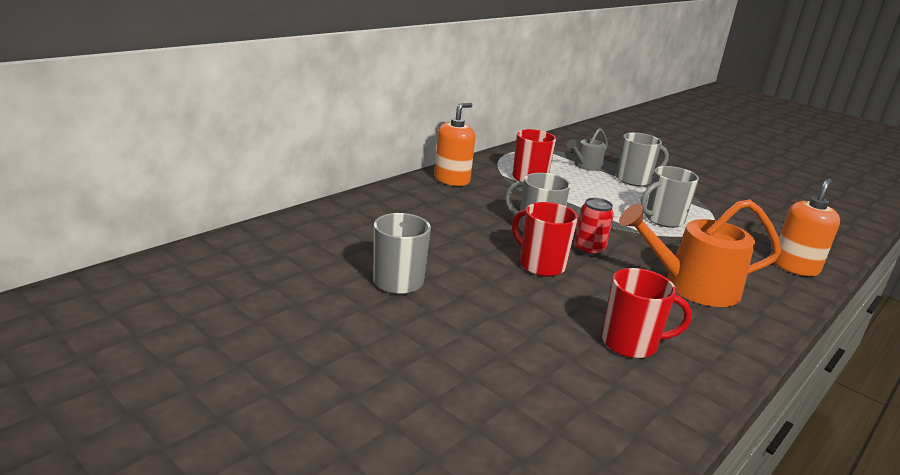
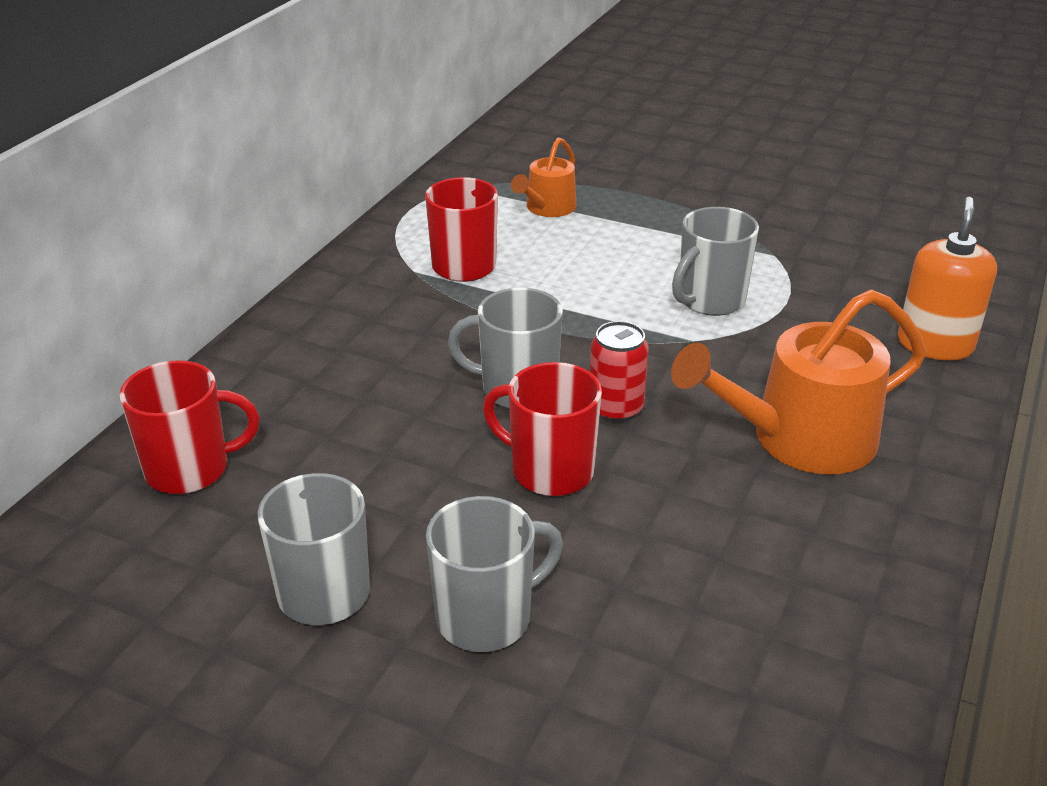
camera: 15 degrees left, 10 degrees up
(452, 180) = (330, 310): orange soap dispenser -> none
(586, 166) = (547, 208): grey watering can -> orange watering can
(631, 344) = (747, 601): red mug -> red mug (190, 469)
(634, 180) = (636, 219): grey mug -> grey mug (487, 618)

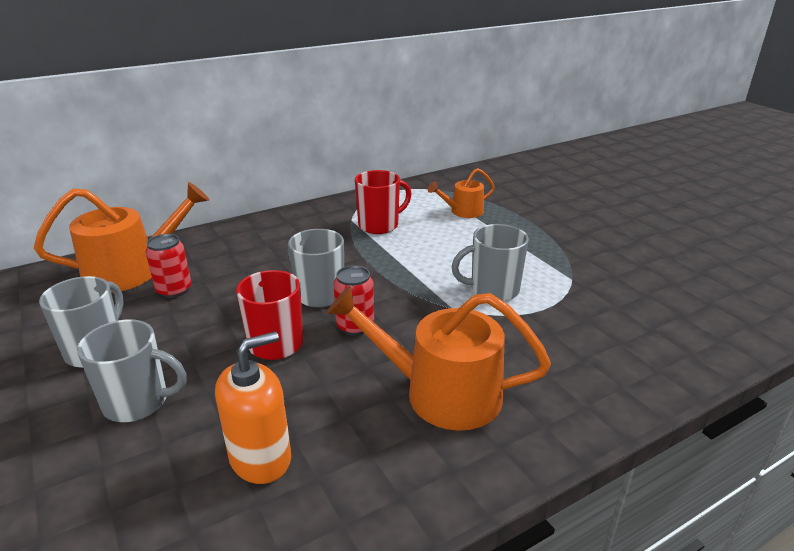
camera: 35 degrees right, 5 degrees down
(190, 469) = (131, 270): red mug -> orange watering can
(306, 467) = (174, 290): none -> red can
(935, 344) = (621, 376): orange soap dispenser -> orange soap dispenser (261, 458)

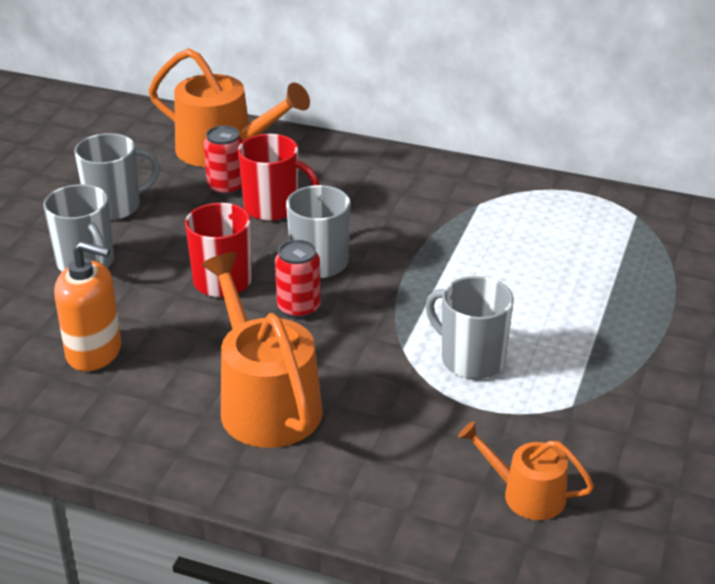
camera: 50 degrees right, 5 degrees up
(379, 225) = (494, 226): red mug -> red mug (273, 208)
(463, 211) = (615, 263): orange watering can -> orange watering can (526, 494)

